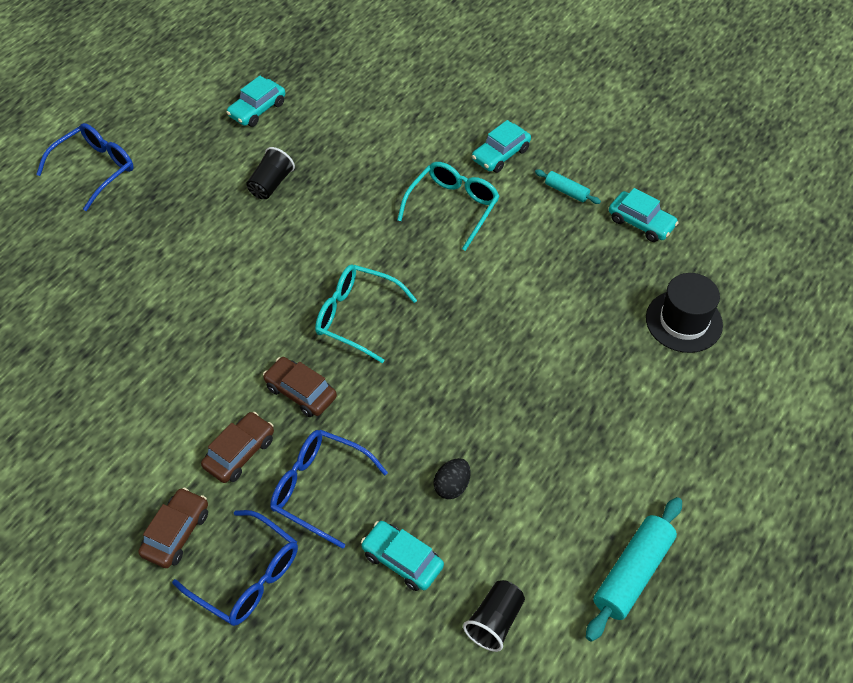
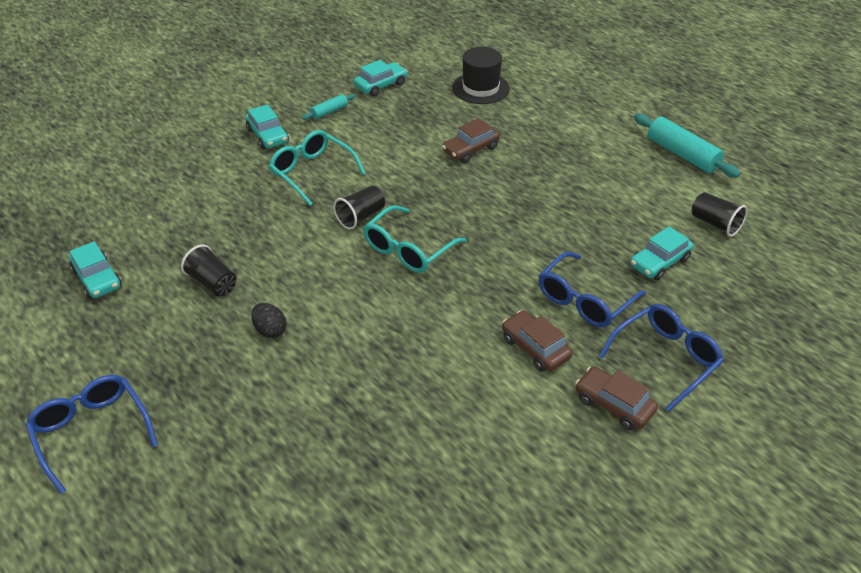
camera: 75 degrees left, 10 degrees down
(300, 392) = (480, 297): brown car -> brown car (470, 149)
(395, 265) = (361, 217): none -> black cup
(452, 486) = (597, 224): black egg -> black egg (270, 330)

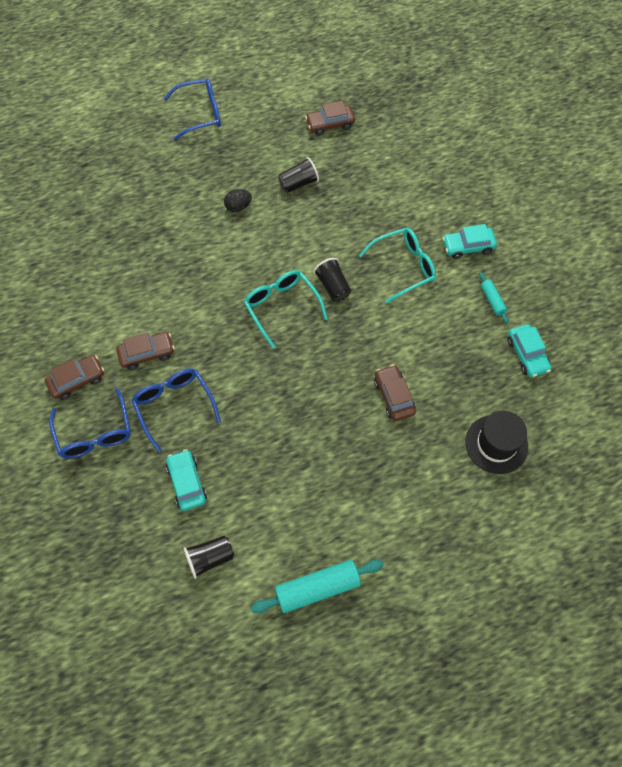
camera: 110 degrees right, 20 degrees up
(97, 279) = (330, 124): turquoise car -> brown car

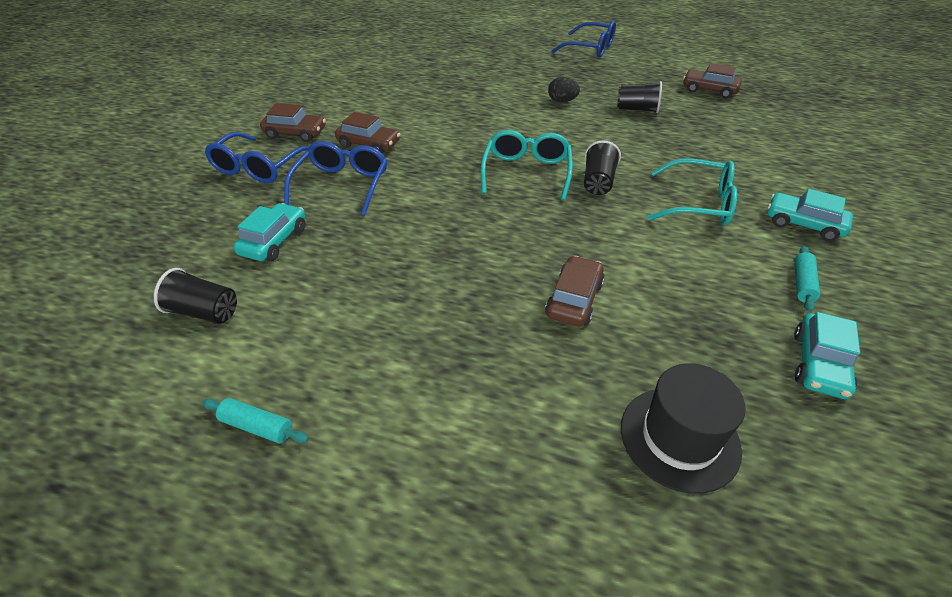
camera: 40 degrees right, 20 degrees down
(317, 588) = (257, 426): turquoise rolling pin -> turquoise rolling pin, size x0.53

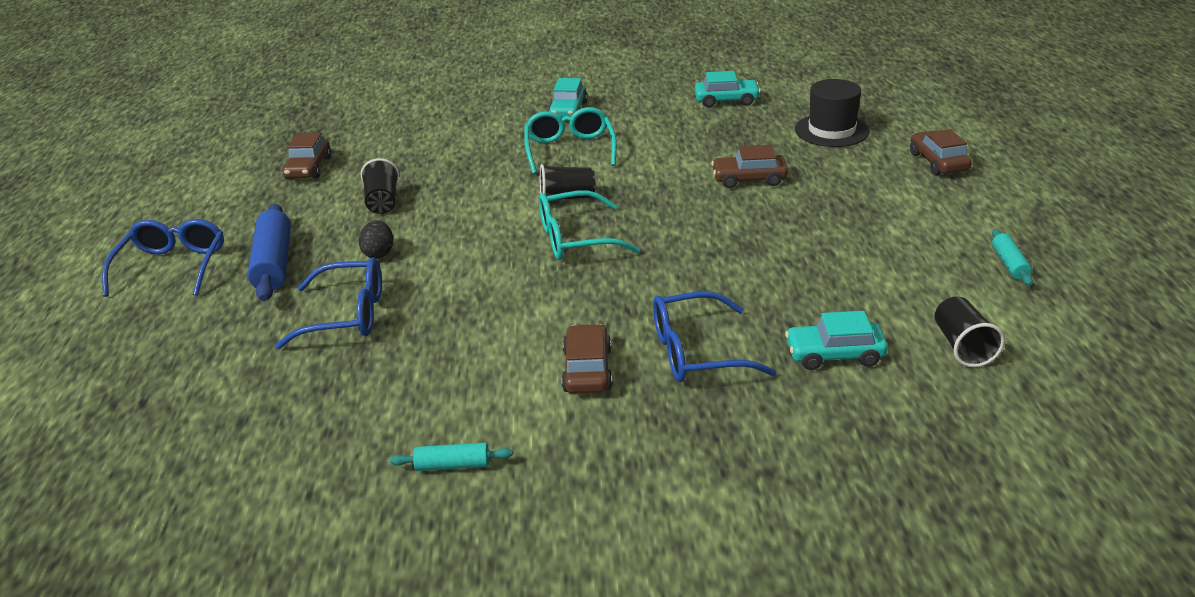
camera: 110 degrees left, 10 degrees down
(258, 168) = (717, 446): blue glasses -> blue glasses (347, 315)
(295, 133) = (601, 457): brown car -> brown car (938, 162)
(573, 72) = (274, 263): none -> blue rolling pin
(802, 284) = (648, 108): turquoise rolling pin -> turquoise rolling pin (453, 465)

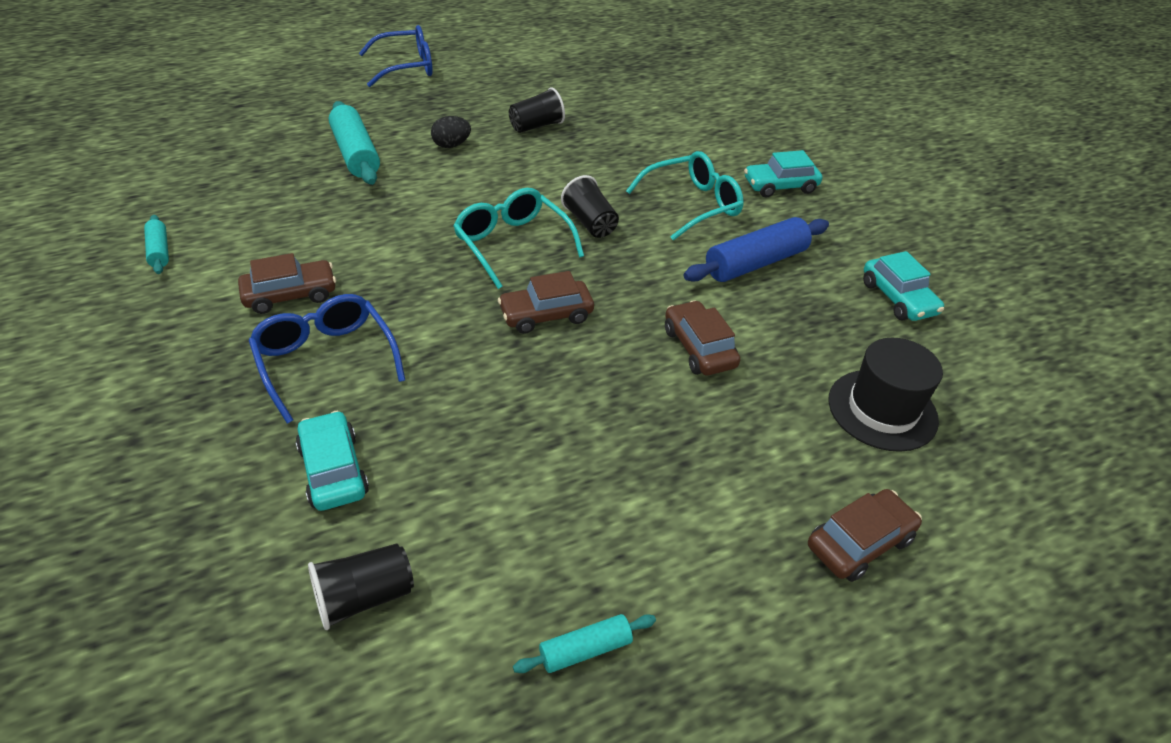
camera: 65 degrees right, 10 degrees up
(274, 263) = (422, 104): blue rolling pin -> blue rolling pin (755, 263)
(309, 168) = (577, 79): brown car -> brown car (546, 315)
(347, 315) = (356, 154): blue glasses -> turquoise rolling pin

